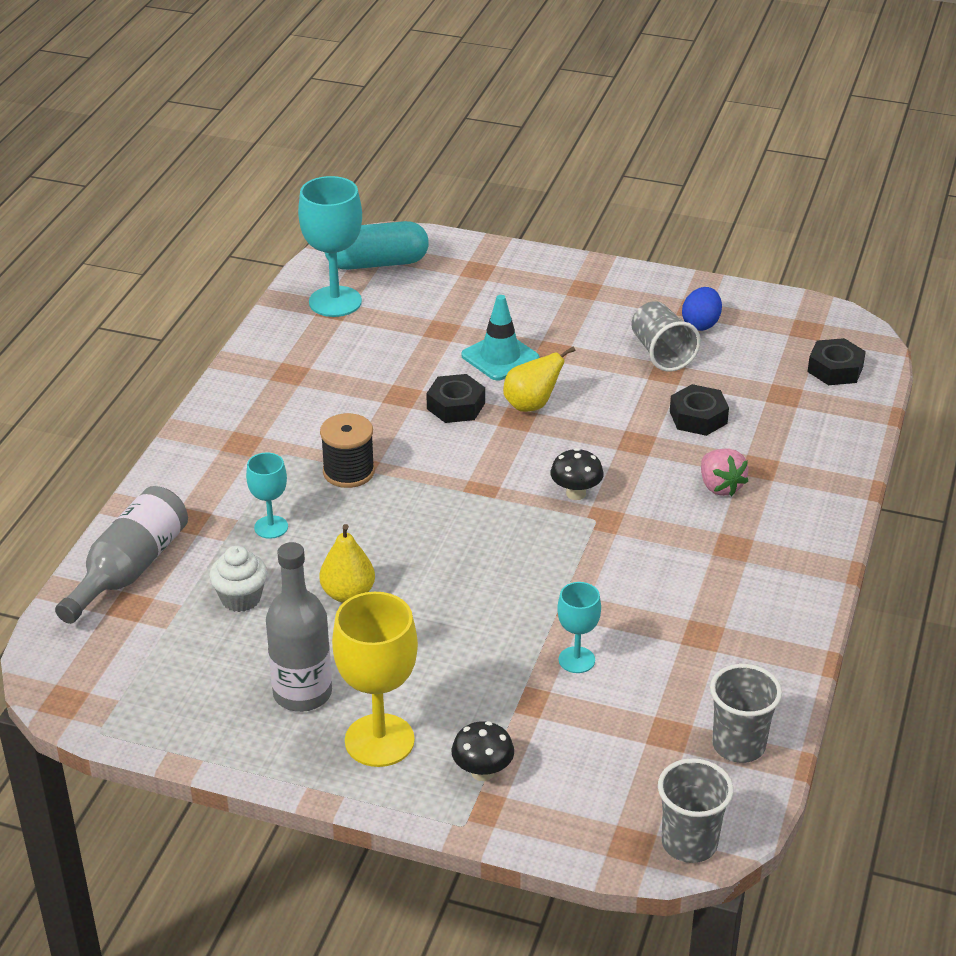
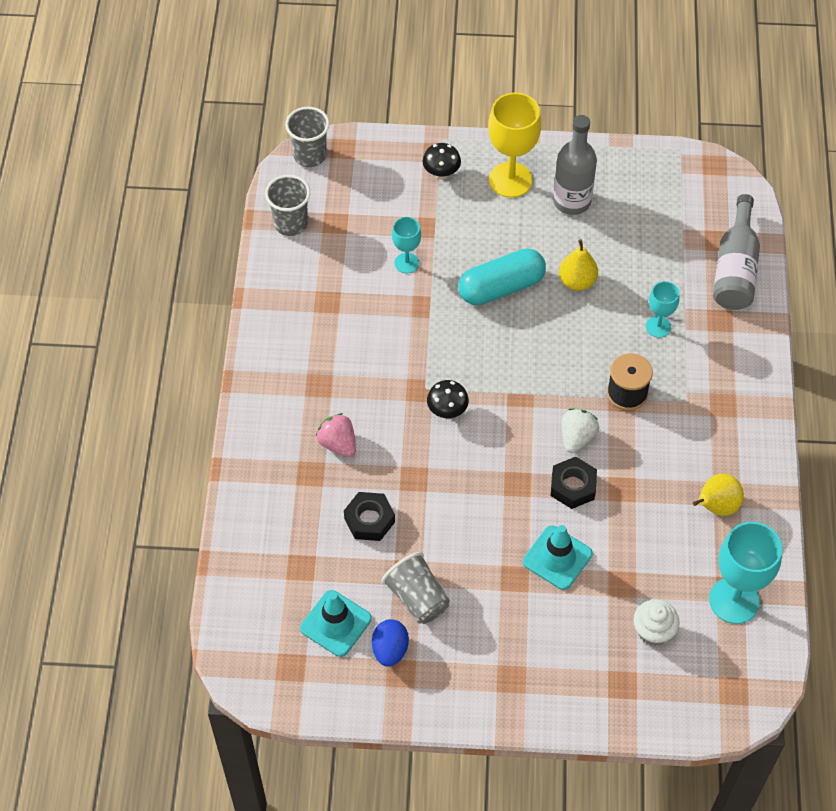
camera: 165 degrees right, 20 degrees up
(241, 598) = (647, 262): white cupcake -> white cupcake (653, 631)
(377, 263) = (722, 671): turquoise capsule -> turquoise capsule (501, 287)
(430, 444) = (577, 437): none -> white strawberry
(531, 405) = (511, 502): yellow pear -> yellow pear (716, 506)
(753, 349) = (336, 623): none -> turquoise traffic cone
(835, 369) = (259, 613): black nut -> none

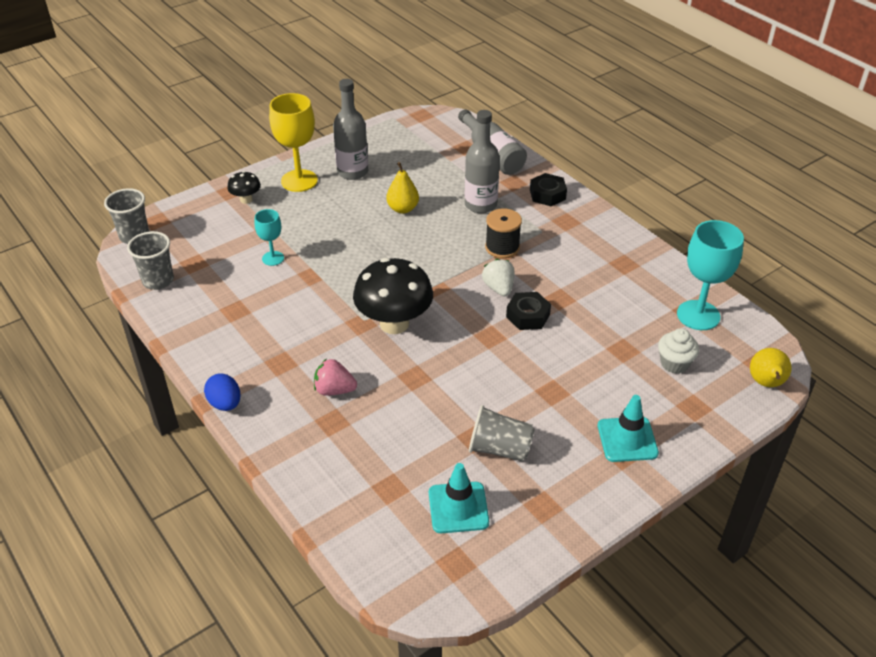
camera: 40 degrees left, 15 degrees down
(369, 520) = (410, 423): black nut -> black nut (547, 194)
(390, 650) = (518, 496): blue egg -> blue egg (225, 404)
(447, 411) = (394, 324): black mushroom -> black mushroom, size x2.08
(501, 287) = (355, 237): turquoise capsule -> none
(557, 558) = (565, 362): turquoise traffic cone -> turquoise traffic cone (627, 439)
(658, 327) = (480, 205): turquoise goblet -> grey bottle
(716, 506) = (626, 273): yellow pear -> yellow pear (766, 383)

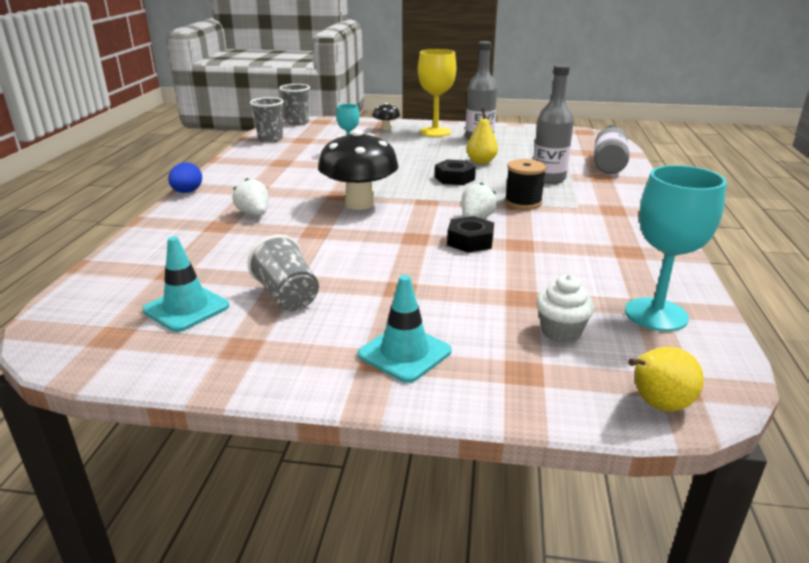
camera: 45 degrees right, 15 degrees down
(334, 390) = (254, 214): pink strawberry -> white strawberry
(547, 194) = (622, 192): black nut -> black nut (454, 178)

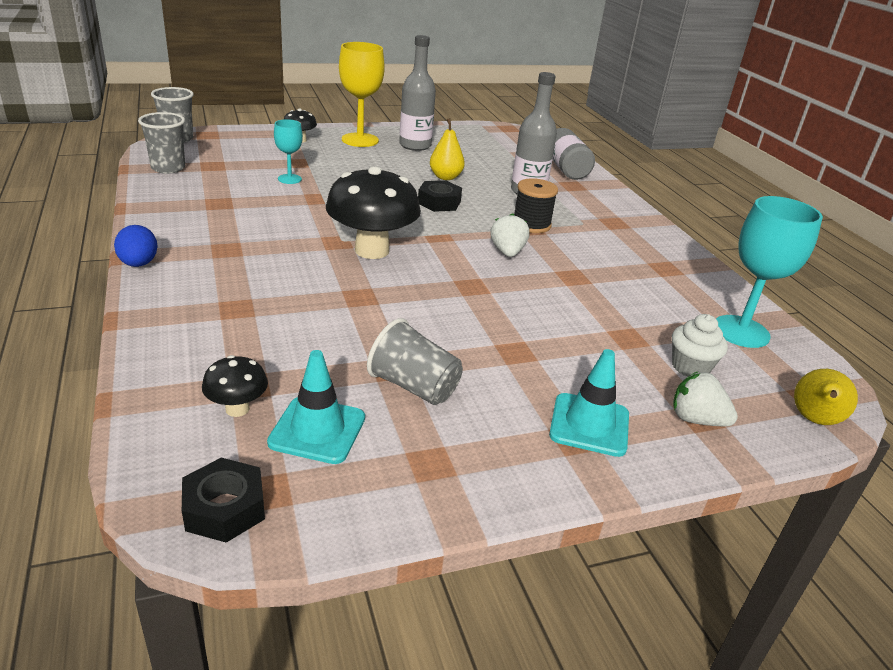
camera: 30 degrees left, 5 degrees up
(150, 284) = (237, 409): none -> black mushroom
(254, 214) = (262, 283): white strawberry -> white strawberry (696, 419)
(470, 241) = (527, 281): black nut -> black nut (224, 508)

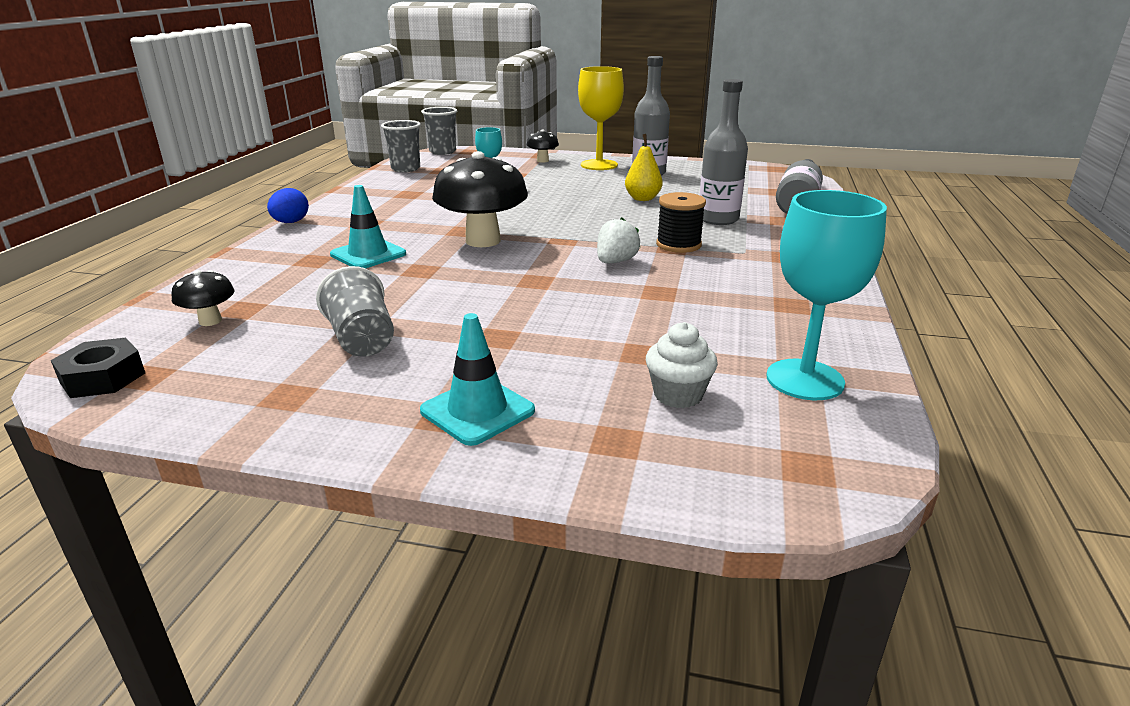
camera: 35 degrees right, 5 degrees down
(317, 430) = (241, 349): turquoise traffic cone -> turquoise traffic cone (368, 254)
(439, 202) = (605, 216): black nut -> none
(696, 419) = (607, 441): white strawberry -> none
(814, 420) = (774, 488): yellow pear -> none

